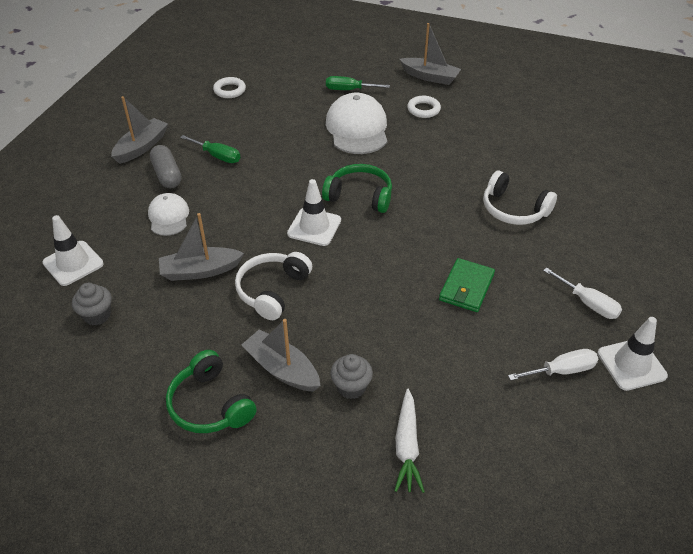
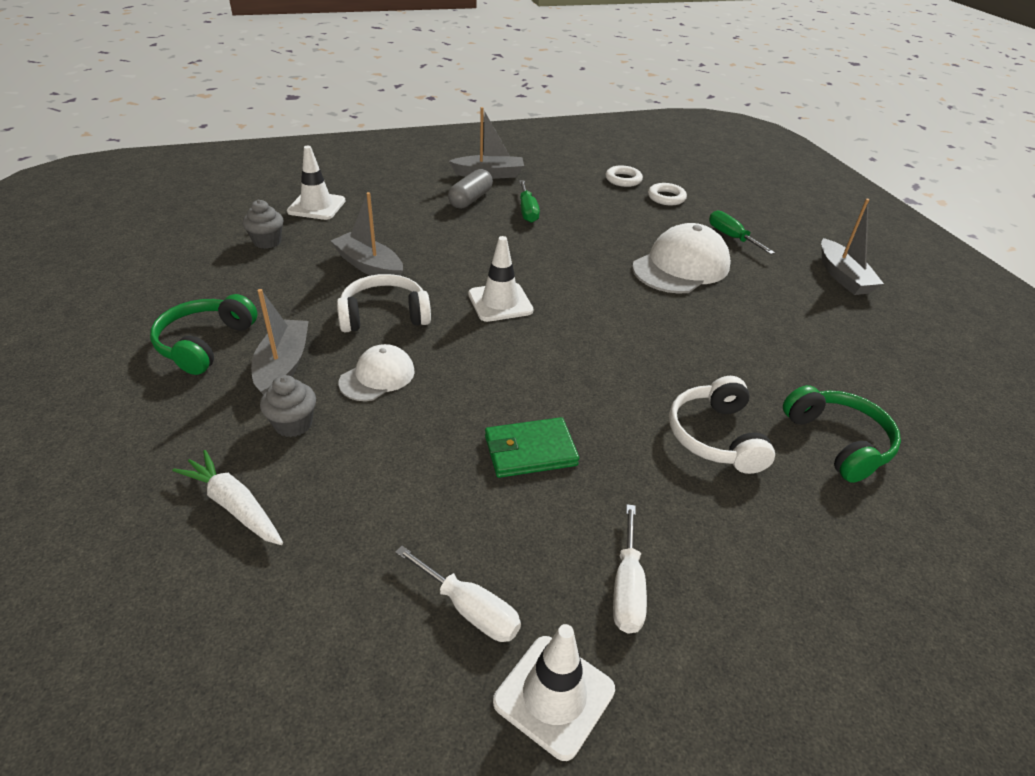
camera: 50 degrees right, 5 degrees down
(168, 217) = (419, 222): white cap -> white cap (377, 376)
(360, 196) = (581, 311): green headphones -> green headphones (838, 442)
(407, 446) = (234, 505): white carrot -> white carrot turned 75 degrees clockwise
(423, 109) = (781, 295): white ring -> white ring (666, 197)

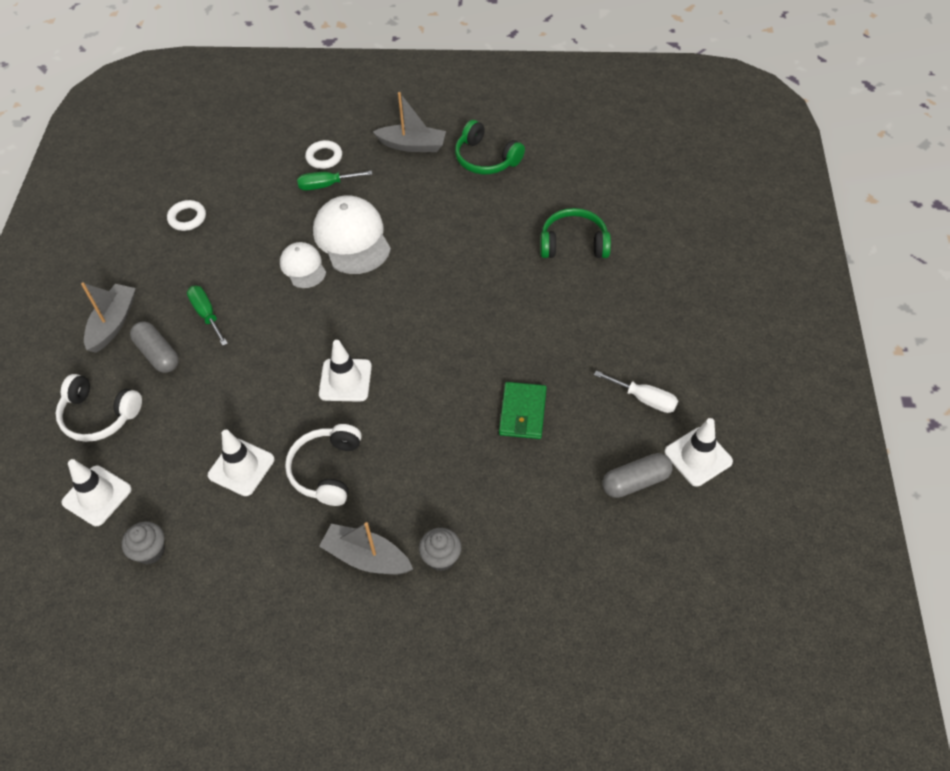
camera: 65 degrees left, 15 degrees up
(205, 343) = (308, 617): green headphones -> green headphones (486, 159)
(234, 505) = (512, 604): white carrot -> none
(369, 266) = (241, 467): grey boat -> white traffic cone
(377, 376) = (407, 490): white cap -> white cap (303, 267)
(470, 609) = (635, 482): white screwdriver -> grey capsule
(527, 211) = (206, 314): green screwdriver -> green screwdriver turned 135 degrees counterclockwise
(666, 197) = (239, 200): white ring -> white ring (324, 157)
(715, 436) = (547, 304): white headphones -> white headphones (99, 415)

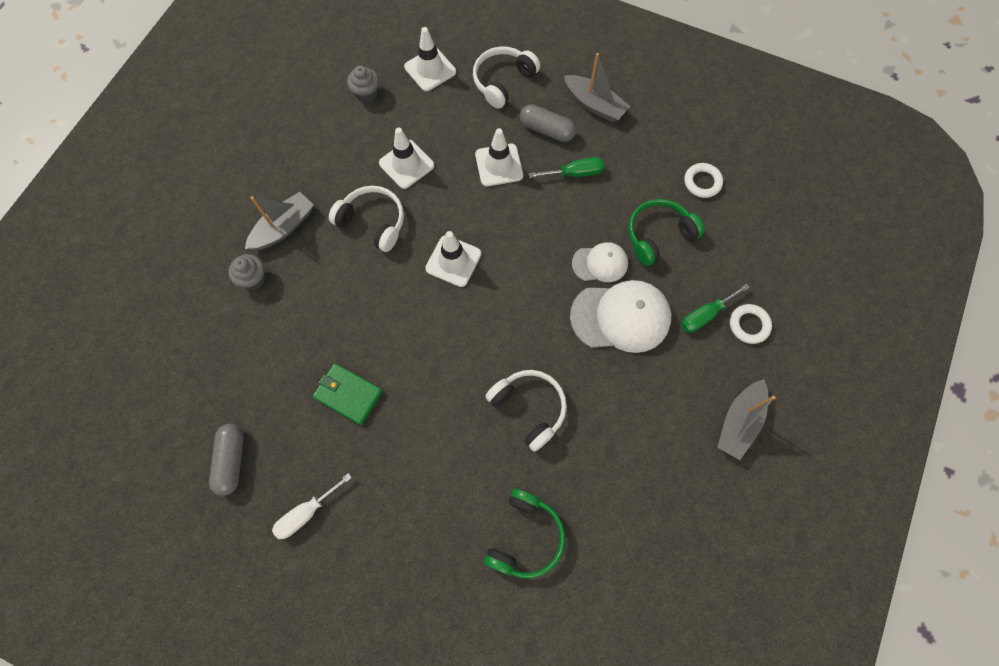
camera: 110 degrees right, 15 degrees up
(158, 354) = (547, 130): grey capsule -> grey capsule turned 45 degrees clockwise
(326, 185) = (705, 315): green screwdriver -> green screwdriver turned 135 degrees counterclockwise
(466, 274) = (529, 408): none -> white headphones
(486, 159) = (690, 496): green headphones -> green headphones (658, 235)
(698, 457) = (224, 531): white traffic cone -> white traffic cone (499, 165)

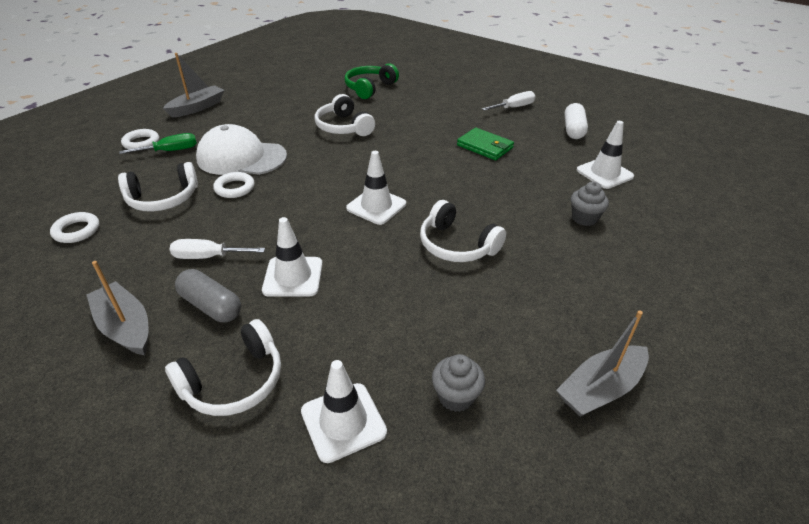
camera: 170 degrees left, 30 degrees down
(231, 460) = (573, 130): grey capsule -> white capsule
(283, 227) = (561, 253): grey boat -> grey boat (600, 389)
(406, 164) = (409, 293): white traffic cone -> white traffic cone (604, 173)
(575, 173) = (208, 257): green screwdriver -> white screwdriver
(600, 263) = (234, 188): white cap -> white ring
(658, 235) = (163, 199): green headphones -> white headphones

